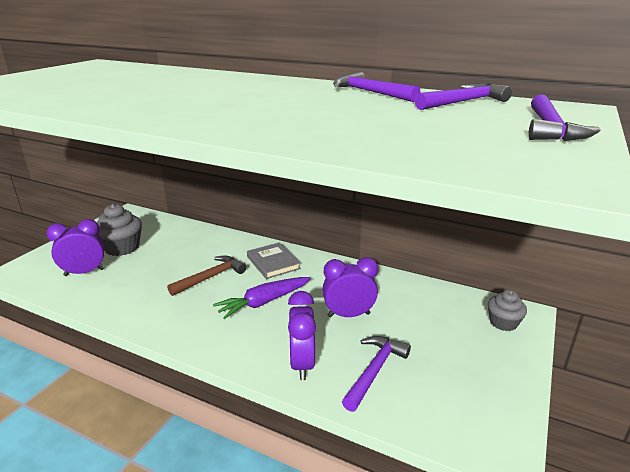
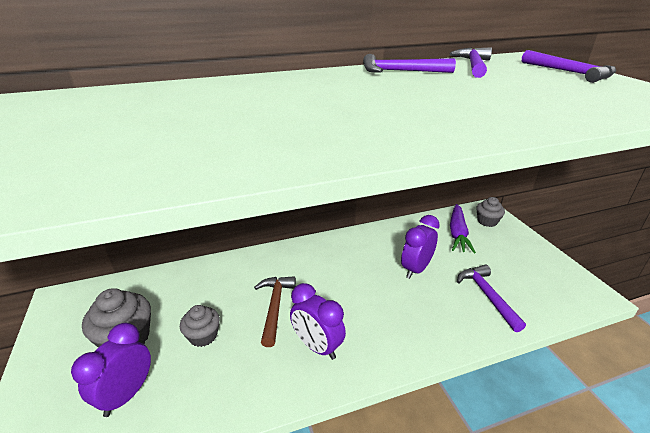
camera: 45 degrees left, 5 degrees up
(153, 268) = (203, 336): none -> grey cupcake
(264, 302) = (351, 298): purple carrot -> purple carrot (457, 233)
(273, 263) = (303, 263): grey book -> none
(302, 364) = (449, 324): purple clock -> purple clock (317, 346)

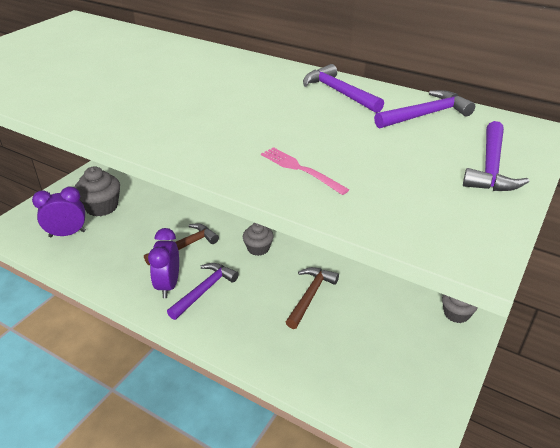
camera: 50 degrees right, 5 degrees up
(203, 336) = (130, 232): grey cupcake -> grey cupcake (258, 248)
(416, 269) = (310, 296): purple clock -> brown hammer
(457, 233) = (402, 300): purple carrot -> none
(487, 296) = (325, 355): purple hammer -> purple hammer (204, 290)
(526, 109) = (301, 169): none -> pink fork

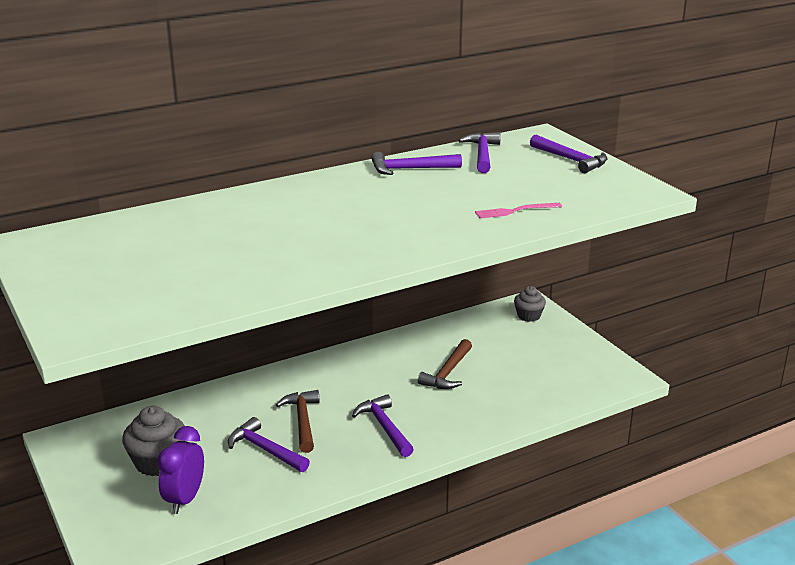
camera: 60 degrees left, 10 degrees down
(140, 244) = (265, 449): none -> purple hammer
(168, 285) = (355, 447): purple clock -> none
(258, 248) = (354, 379): grey cupcake -> none
(310, 296) = (448, 372): brown hammer -> brown hammer turned 120 degrees counterclockwise

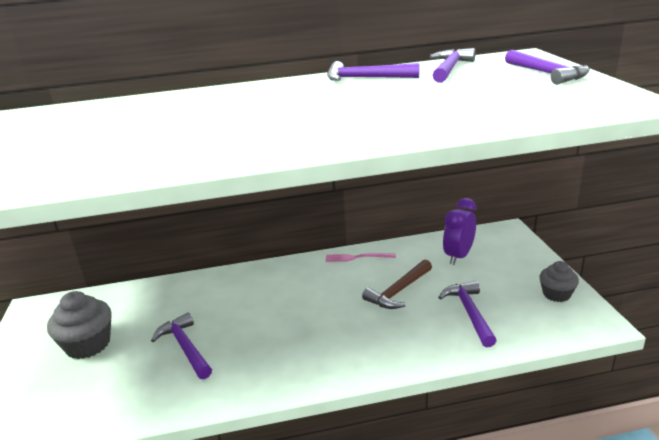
camera: 20 degrees right, 0 degrees up
(185, 499) = (81, 389): purple clock -> purple clock (458, 256)
(303, 421) = (236, 322): brown hammer -> none
(384, 427) = (309, 341): purple hammer -> purple hammer (469, 313)
(515, 211) = (452, 115): pink fork -> pink fork (357, 257)
(528, 316) = (502, 243): grey cupcake -> grey cupcake (556, 294)

